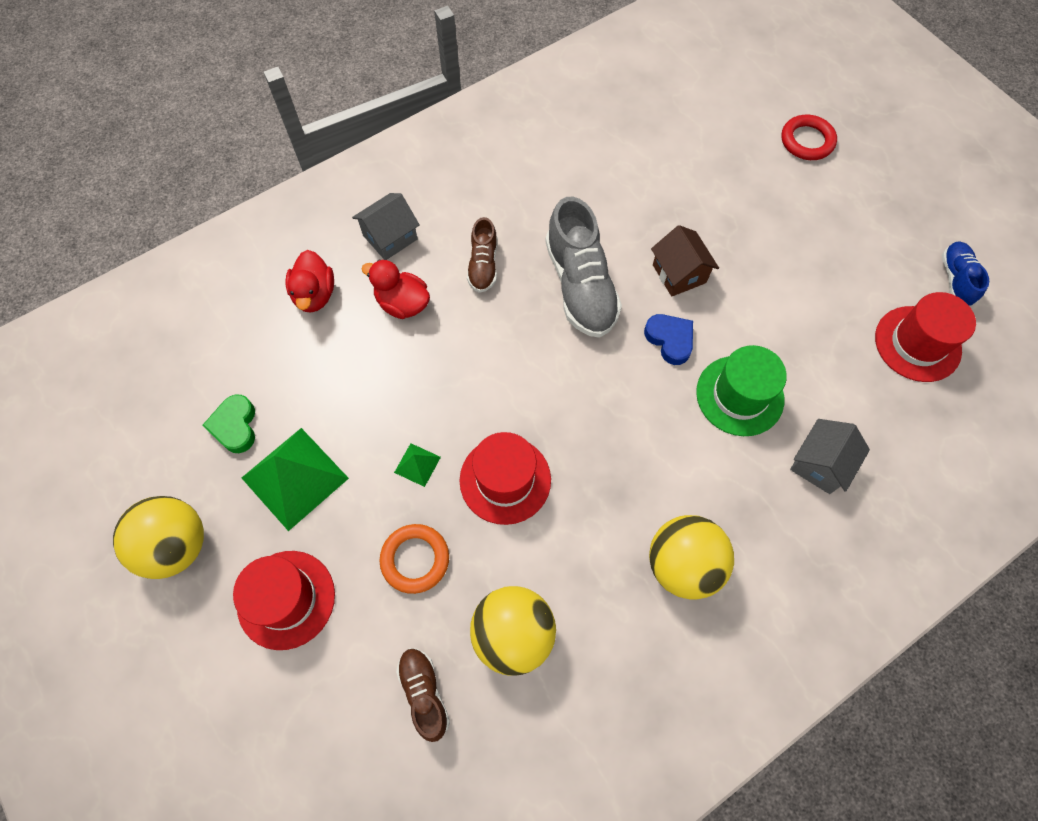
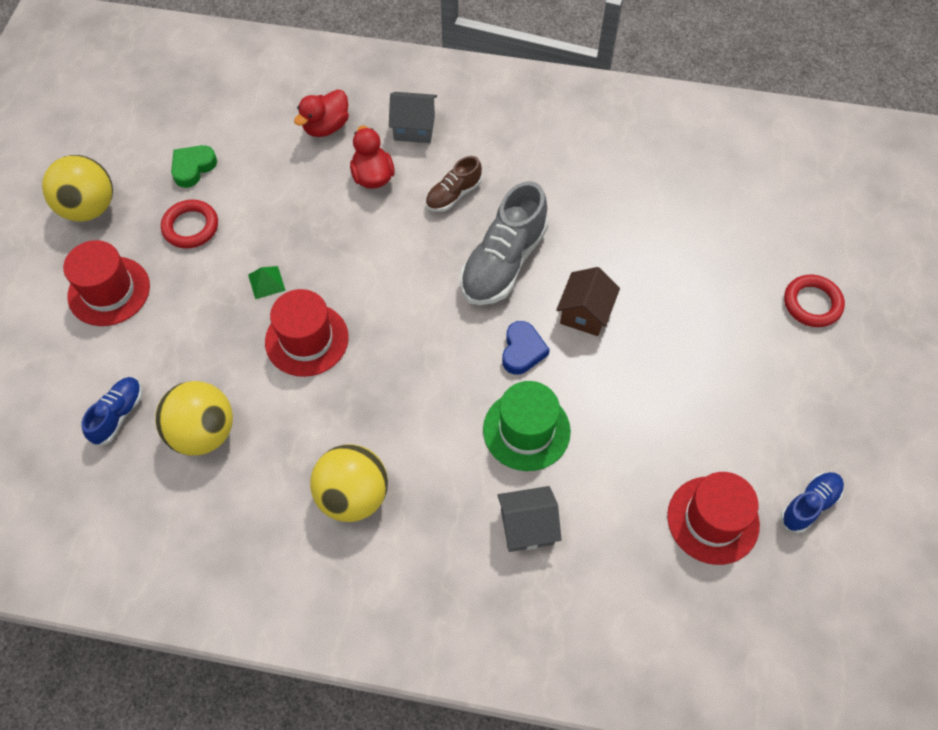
camera: 45 degrees right, 5 degrees down
(295, 478) = (191, 227): green pyramid -> red ring
(415, 559) = (200, 336): orange ring -> none
(424, 693) = (118, 415): brown shoe -> blue shoe

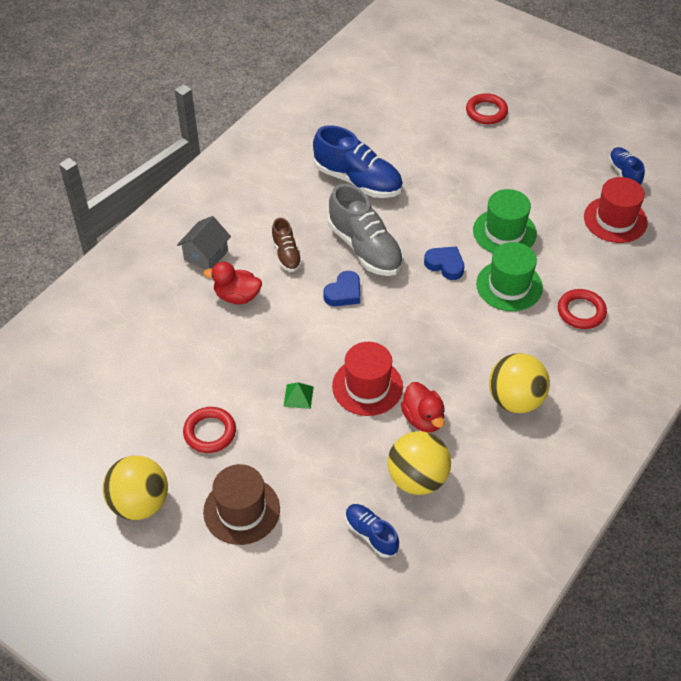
camera: 65 degrees left, 10 degrees down
(109, 291) = (241, 510): red hat -> brown hat
(193, 168) = (146, 413): green heart -> none
(326, 127) = (165, 309): red duck -> red duck (423, 419)
(427, 267) = (344, 293): none -> blue heart
(527, 527) = (581, 311): grey house -> red ring
(585, 313) = (433, 221): brown house -> none
(603, 215) = (358, 180): none -> blue shoe
(612, 395) = (504, 232): none -> green hat

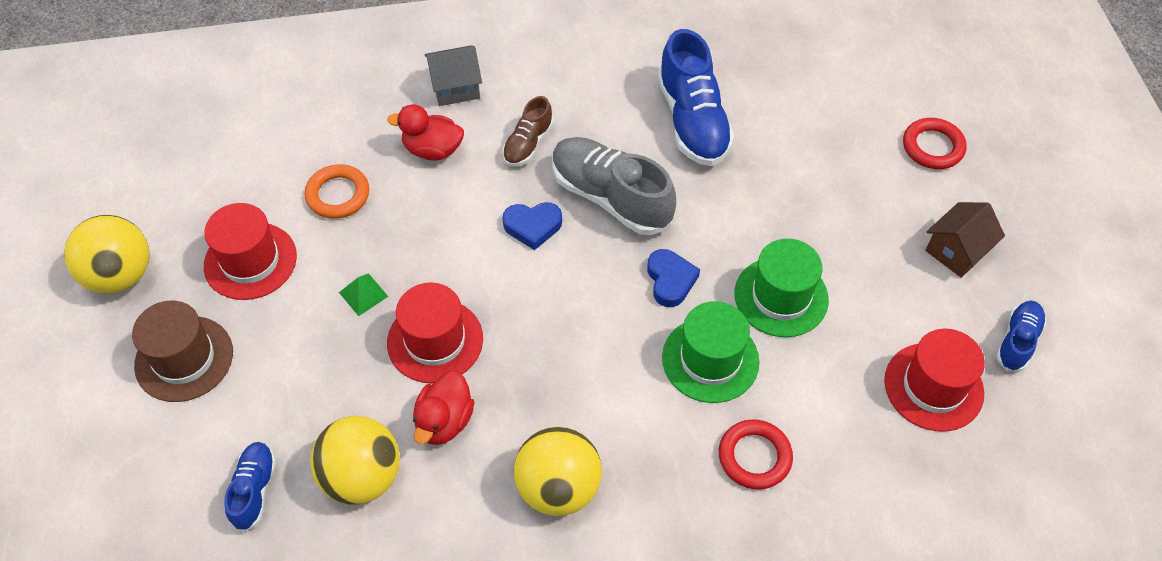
camera: 45 degrees right, 5 degrees up
(210, 432) = (250, 261): red ring -> red hat
(214, 360) = (338, 195): none -> orange ring
(237, 296) = (432, 150): red duck -> red duck turned 45 degrees counterclockwise
(365, 248) = (611, 197): grey shoe -> grey shoe turned 120 degrees clockwise
(553, 152) = (956, 251): none -> brown house

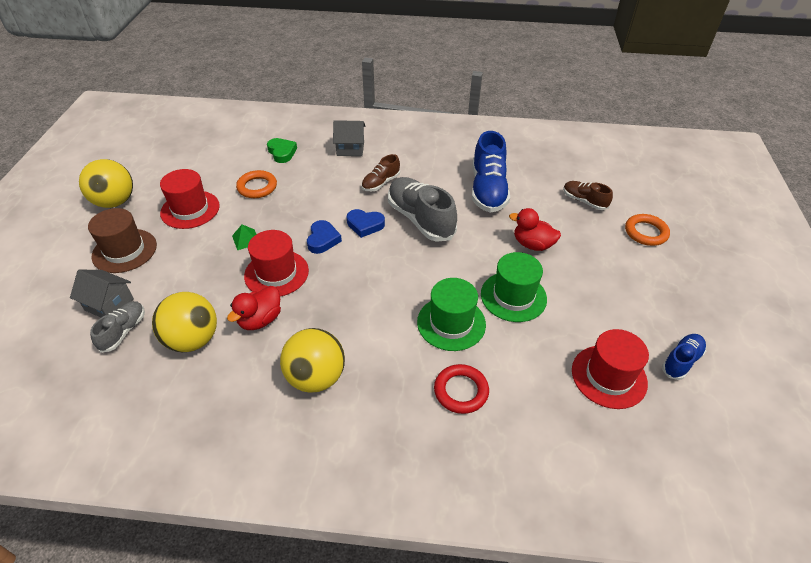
camera: 15 degrees right, 10 degrees down
(209, 453) = (109, 304): none -> grey house
(254, 490) = (123, 331): blue shoe -> grey shoe
(348, 119) = (282, 152): none -> green heart
(432, 150) = (323, 175): red duck -> red duck (532, 244)
(670, 280) = (441, 271): blue heart -> blue heart (323, 240)
(836, 110) = (584, 201): none -> brown shoe
(933, 147) = (646, 232): red ring -> orange ring
(956, 251) = (648, 295): brown house -> none

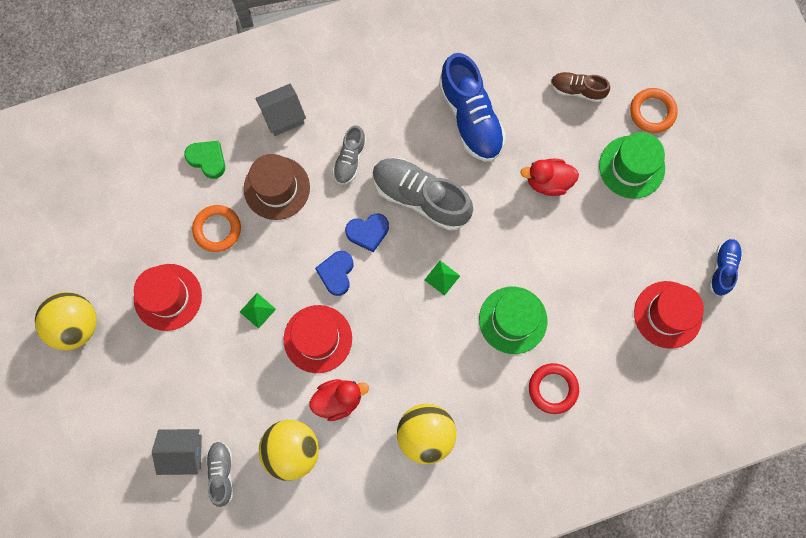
camera: 25 degrees left, 30 degrees up
(124, 251) = (143, 384): brown hat -> brown hat (276, 188)
(260, 320) = (338, 400): red duck -> red duck turned 120 degrees counterclockwise
(323, 240) = (336, 273): blue heart -> blue heart turned 150 degrees counterclockwise
(380, 183) = (350, 160): brown shoe -> grey shoe
(406, 272) = (442, 277): none -> green pyramid
(513, 296) = (555, 261): green hat -> green hat (631, 167)

